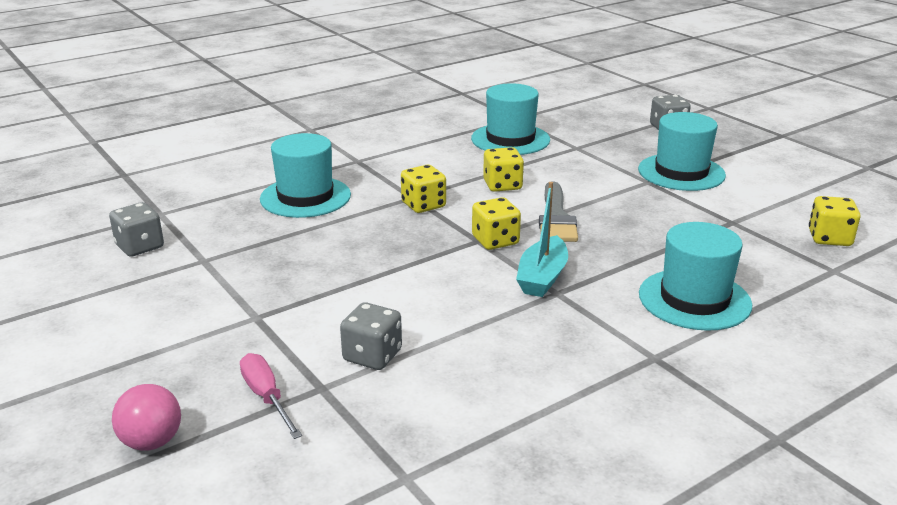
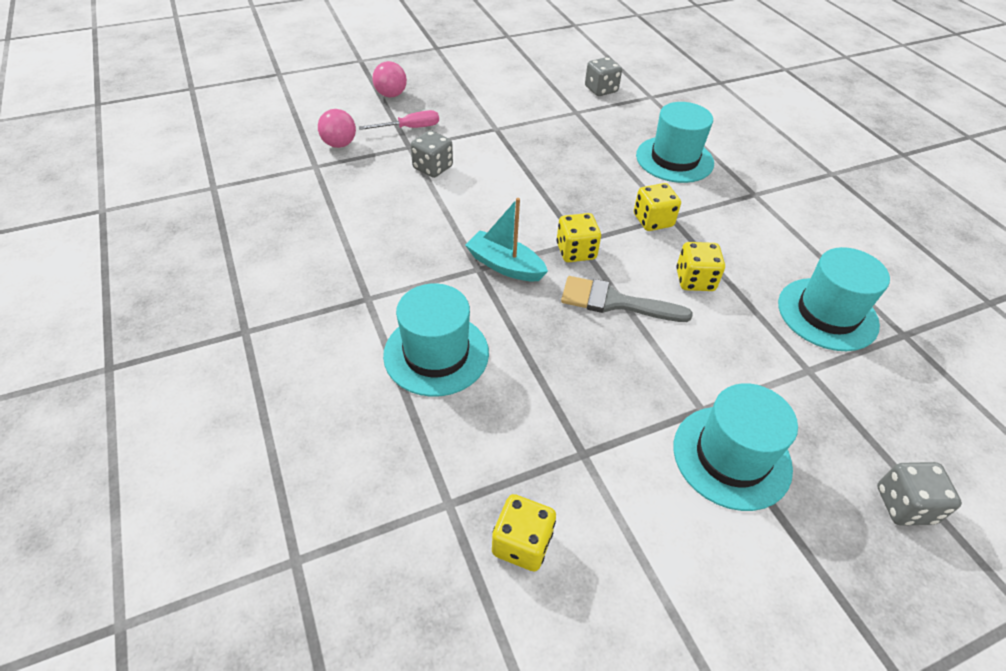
camera: 100 degrees right, 20 degrees up
(332, 466) = (339, 144): none -> pink ball

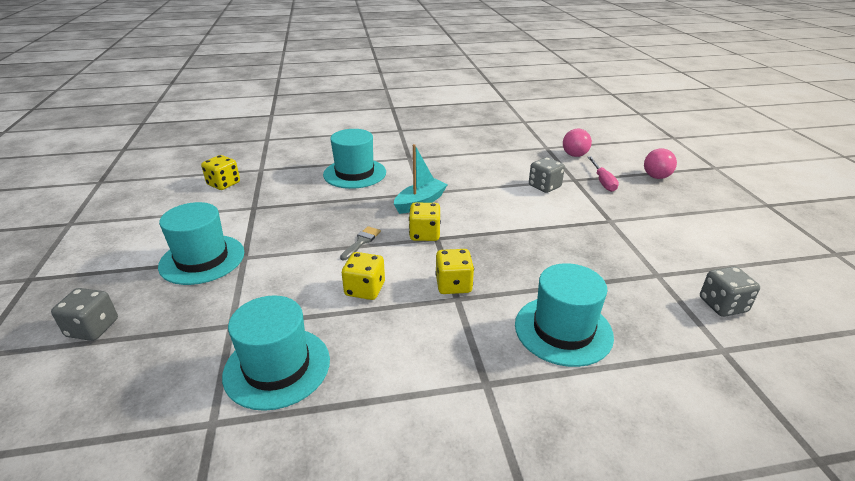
camera: 105 degrees right, 15 degrees down
(615, 302) = (361, 242): grey brush -> grey brush, size x0.57

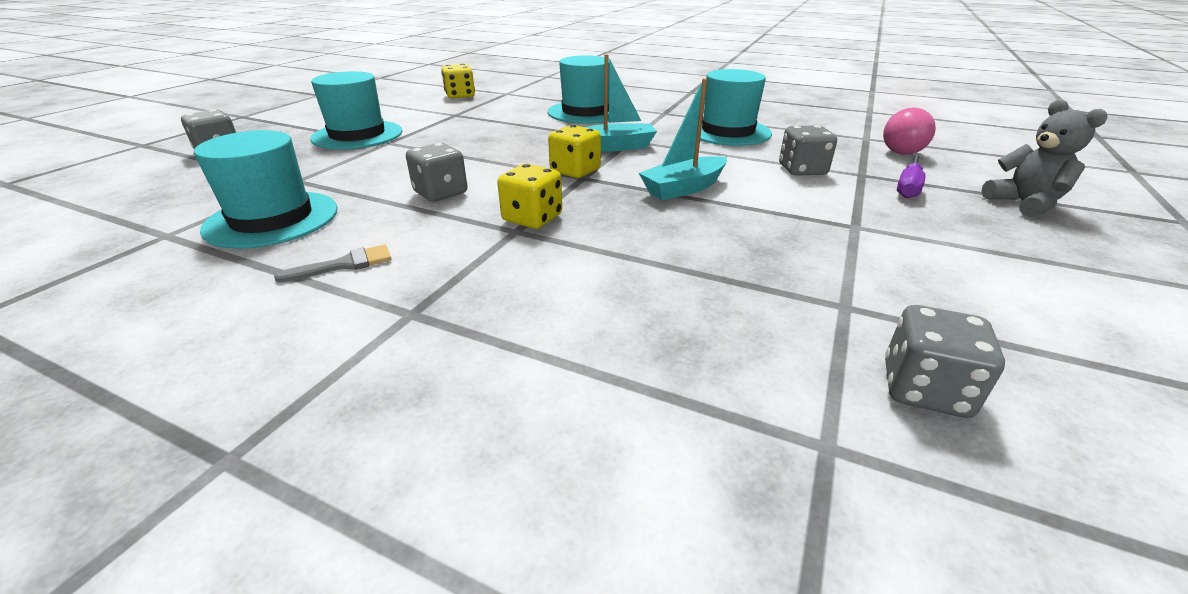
camera: 35 degrees right, 0 degrees up
(361, 242) = (502, 159): grey brush -> grey brush (344, 265)
(365, 289) = (440, 193): yellow dice -> grey dice
(504, 225) = (683, 188): none -> turquoise boat
(563, 330) = (590, 306): turquoise hat -> turquoise hat (727, 132)
(602, 181) = (908, 186): pink screwdriver -> purple screwdriver
(656, 177) = (1024, 204): pink ball -> grey teddy bear

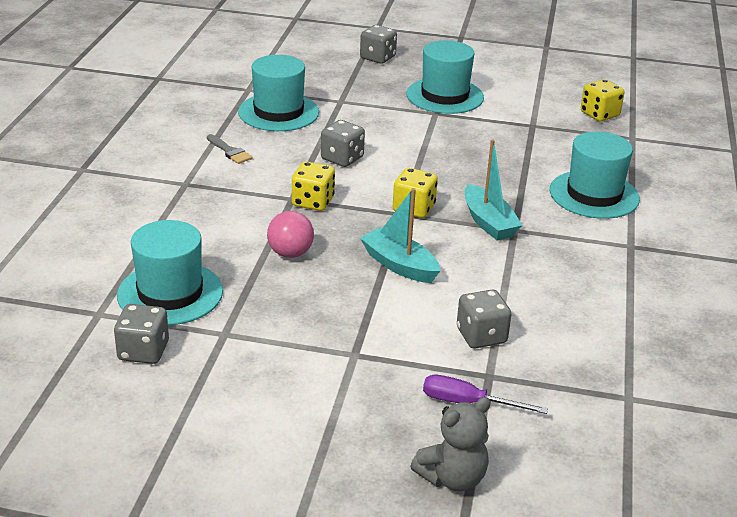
camera: 75 degrees right, 0 degrees up
(727, 132) = (584, 291): turquoise hat -> turquoise hat (170, 293)
(901, 153) = (581, 417): pink ball -> pink ball (290, 253)

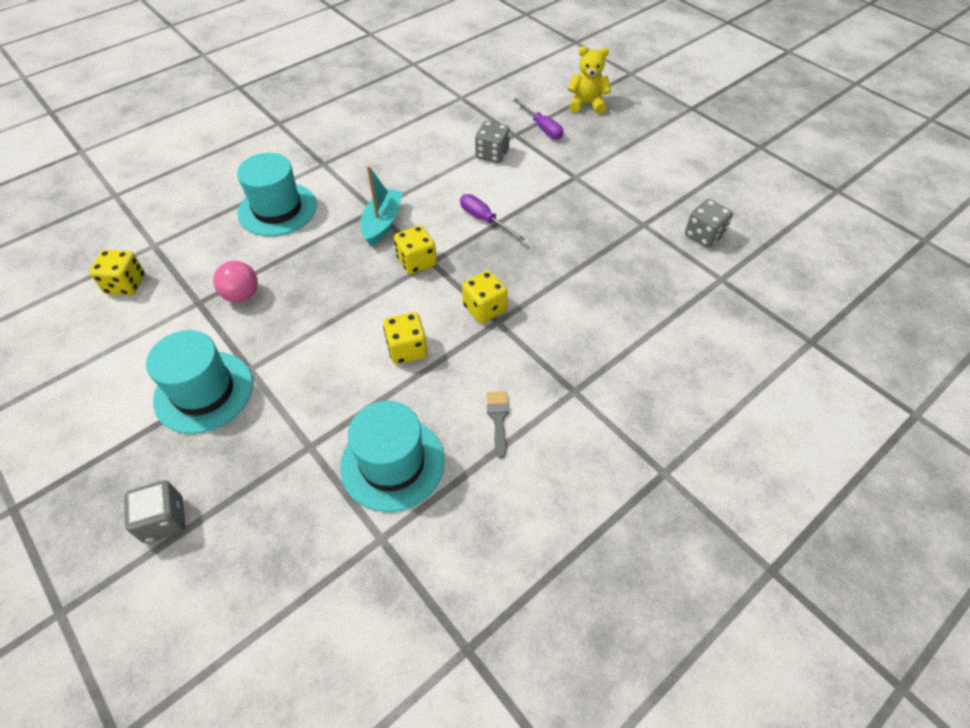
camera: 140 degrees left, 20 degrees up
(170, 293) = (661, 272): turquoise hat -> none
(290, 253) = (549, 265): pink ball -> pink ball (242, 295)
(342, 158) = (407, 349): grey dice -> yellow dice
(399, 265) = (484, 219): turquoise boat -> purple screwdriver
(452, 478) = (586, 104): grey teddy bear -> yellow teddy bear

